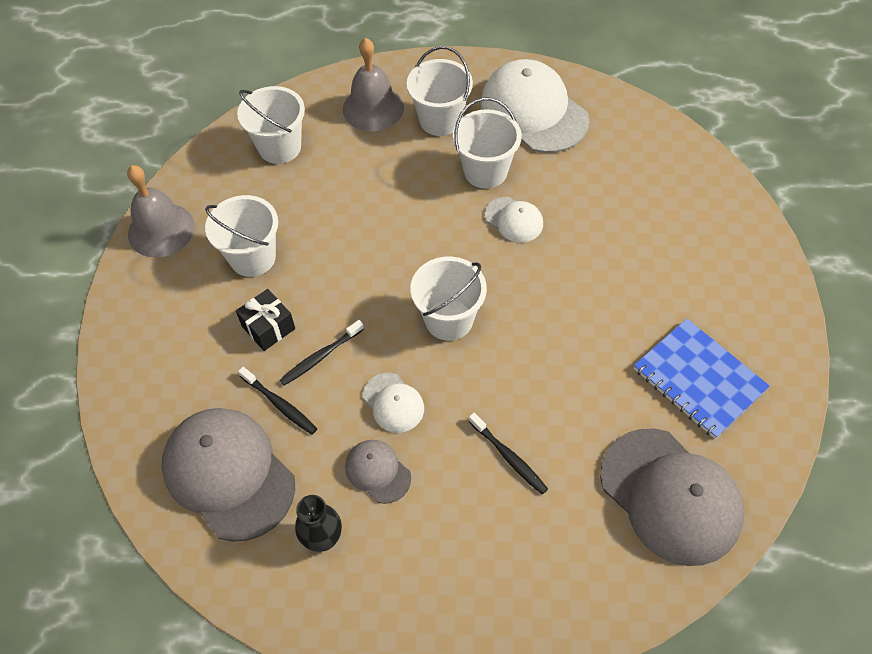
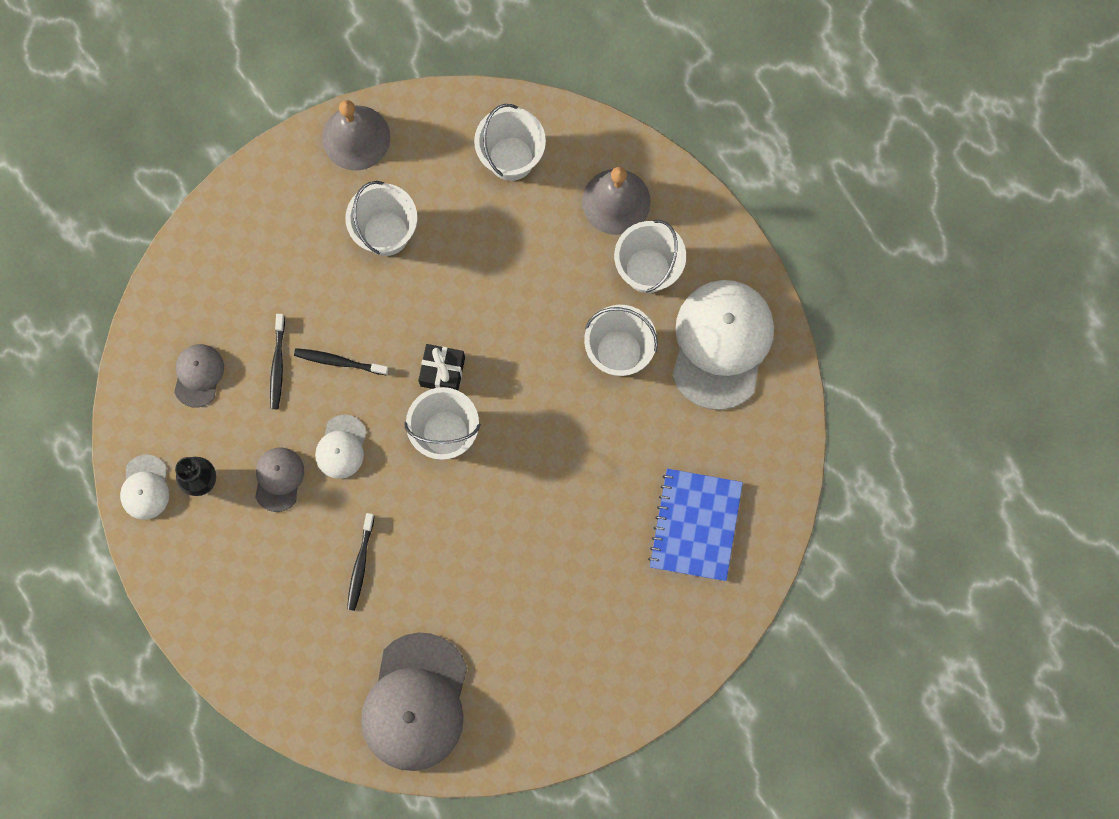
camera: 50 degrees right, 20 degrees up
(228, 474) = (198, 375): grey cap -> grey cap, size x0.49
(268, 327) = (334, 301): black gift -> black gift (442, 371)
(514, 220) = (584, 413): white cap -> white cap (145, 487)
(699, 379) = (535, 663): blue notebook -> blue notebook (695, 525)

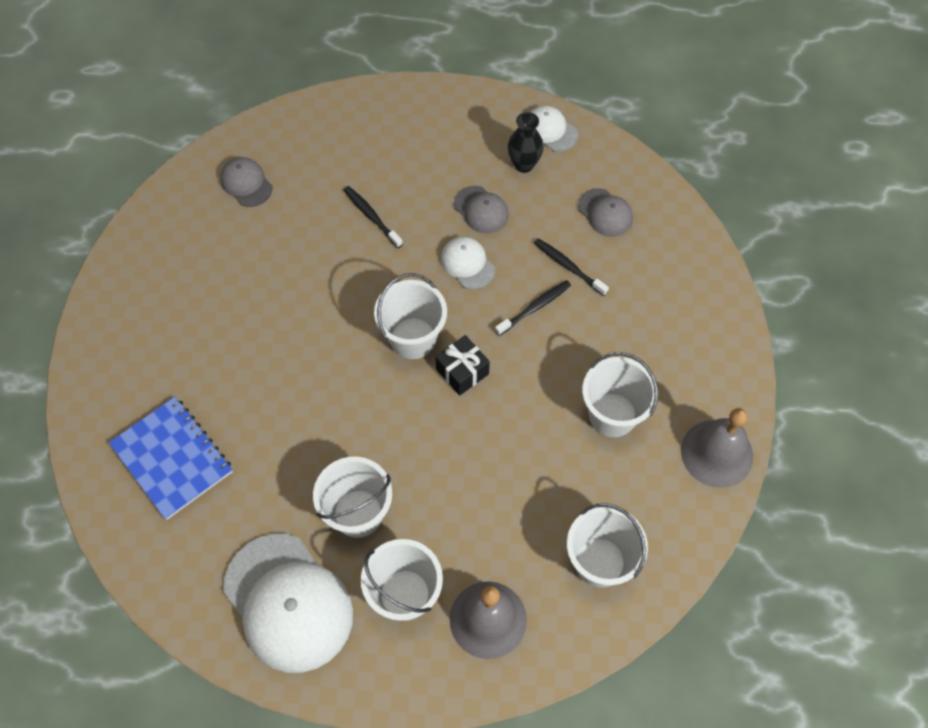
camera: 130 degrees right, 15 degrees down
(416, 702) = (246, 183): grey cap -> grey cap, size x0.49

